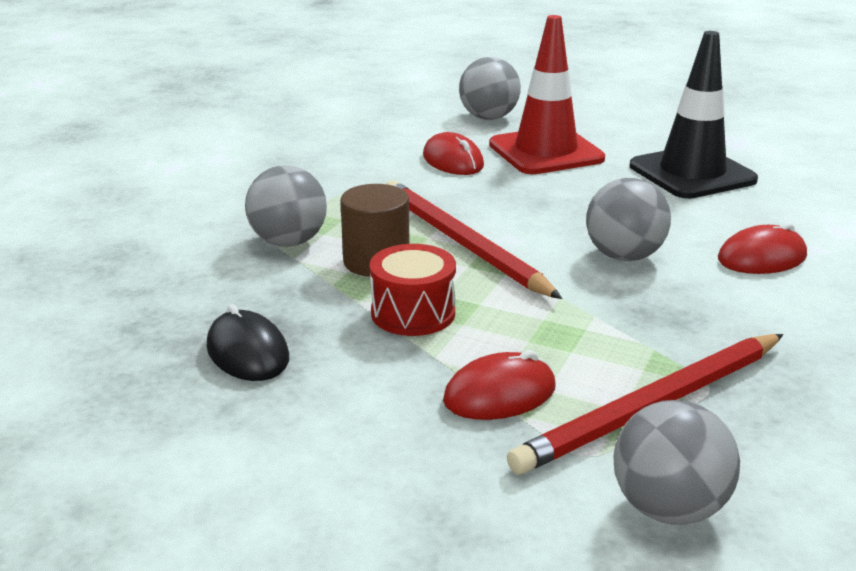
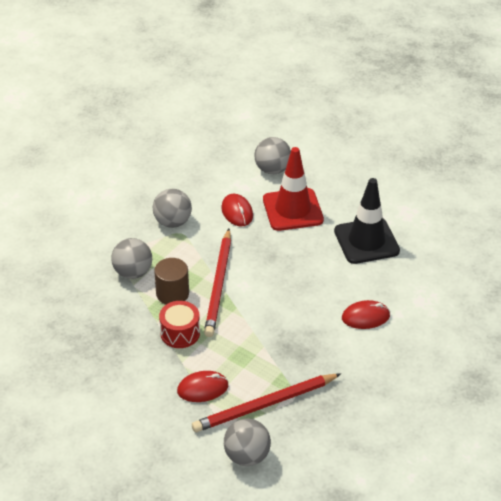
camera: 10 degrees right, 15 degrees up
(247, 352) = (101, 348): black mouse -> none
(461, 243) = (219, 285): red pencil -> red pencil turned 150 degrees counterclockwise
(624, 256) = (296, 306): grey ball -> grey ball (172, 222)

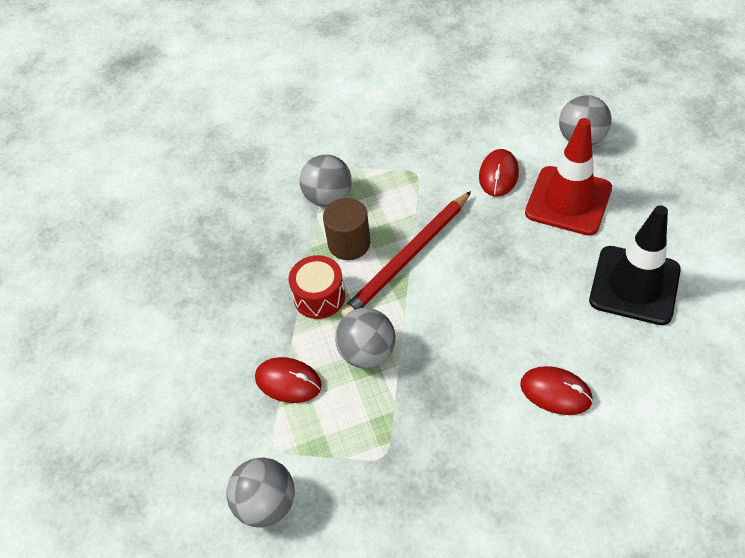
camera: 40 degrees right, 10 degrees up
(172, 222) = (416, 156): grey ball -> grey ball (367, 352)
(264, 405) = (339, 446): red pencil -> none

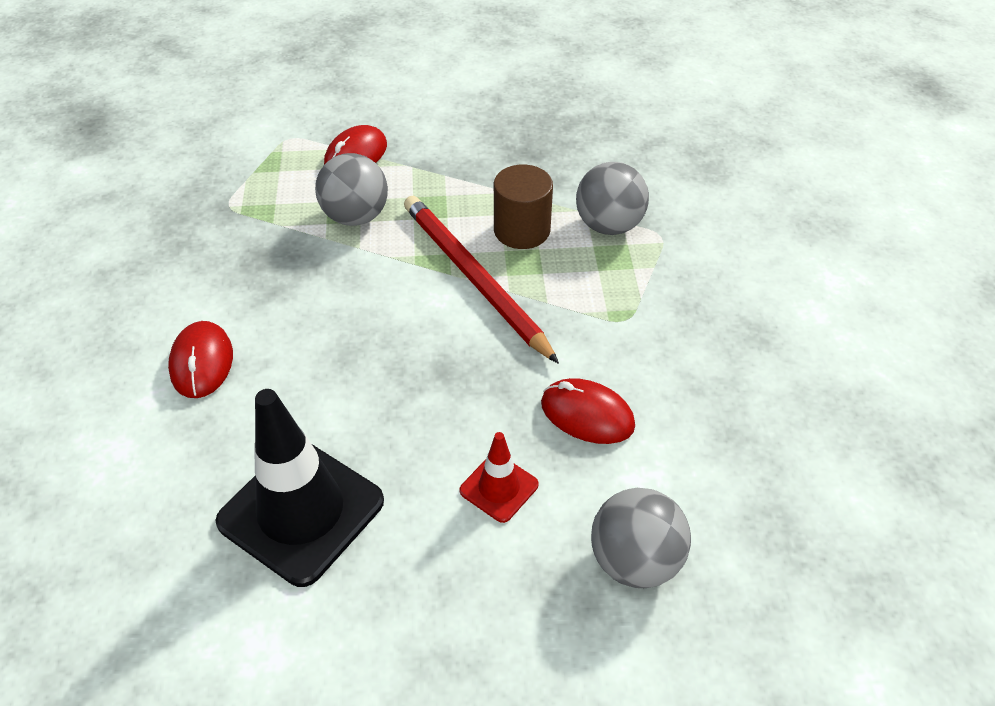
camera: 100 degrees right, 5 degrees down
(266, 503) = (237, 126): grey ball -> none
(319, 297) = (453, 193): red drum -> none
(555, 392) = (202, 362): red mouse -> red mouse turned 45 degrees counterclockwise
(568, 201) = (499, 488): red traffic cone -> red traffic cone, size x0.49

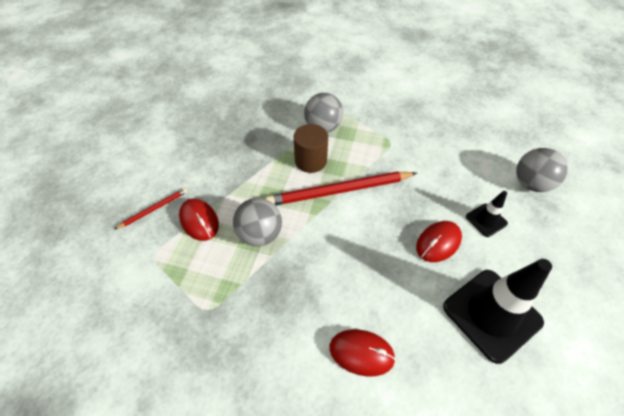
camera: 70 degrees left, 5 degrees up
(358, 112) = (154, 209): none -> red pencil
(499, 488) = (486, 220): red traffic cone -> black traffic cone
(587, 414) = (447, 174): red mouse -> red mouse (438, 242)

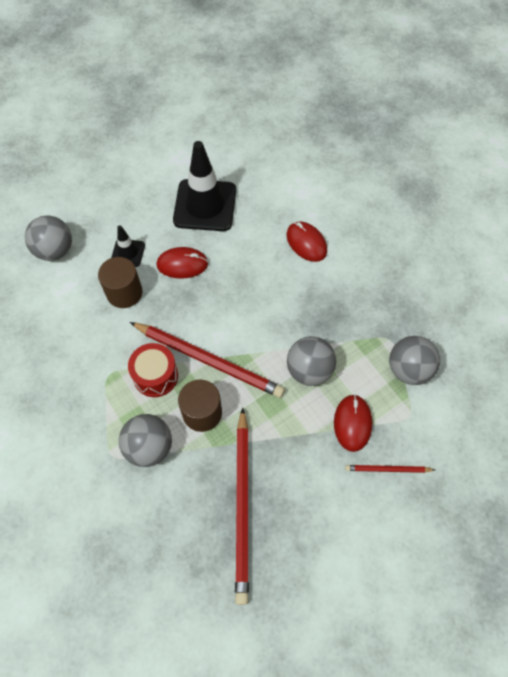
camera: 140 degrees left, 10 degrees up
(173, 293) = (408, 369): none -> grey ball
(241, 136) = (242, 505): none -> red pencil
(362, 160) = (155, 376): none -> red drum
(447, 191) = (124, 293): none -> brown cylinder

